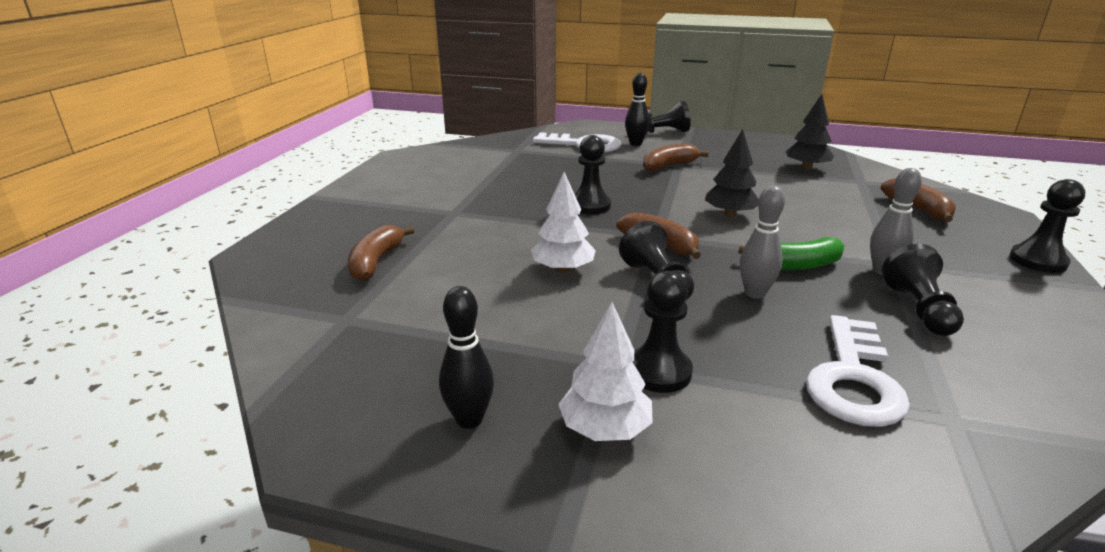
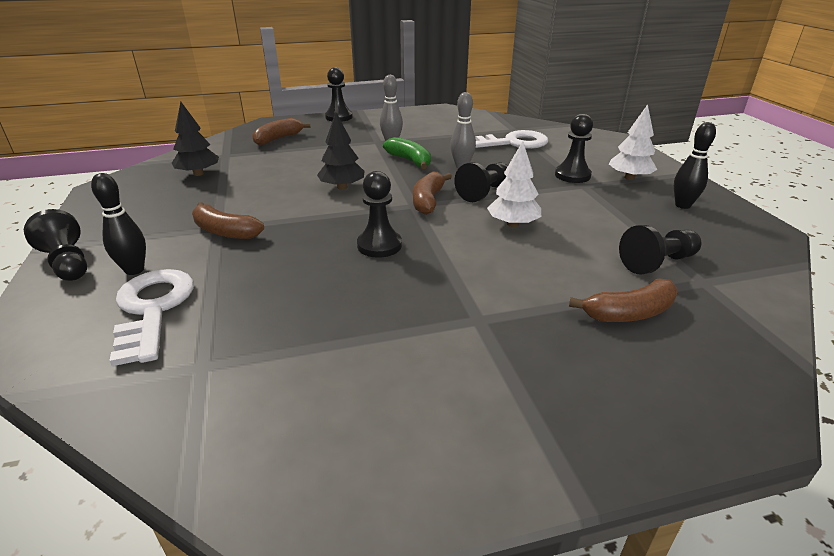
camera: 120 degrees left, 5 degrees up
(919, 309) = (429, 135): black pawn -> black pawn (657, 263)

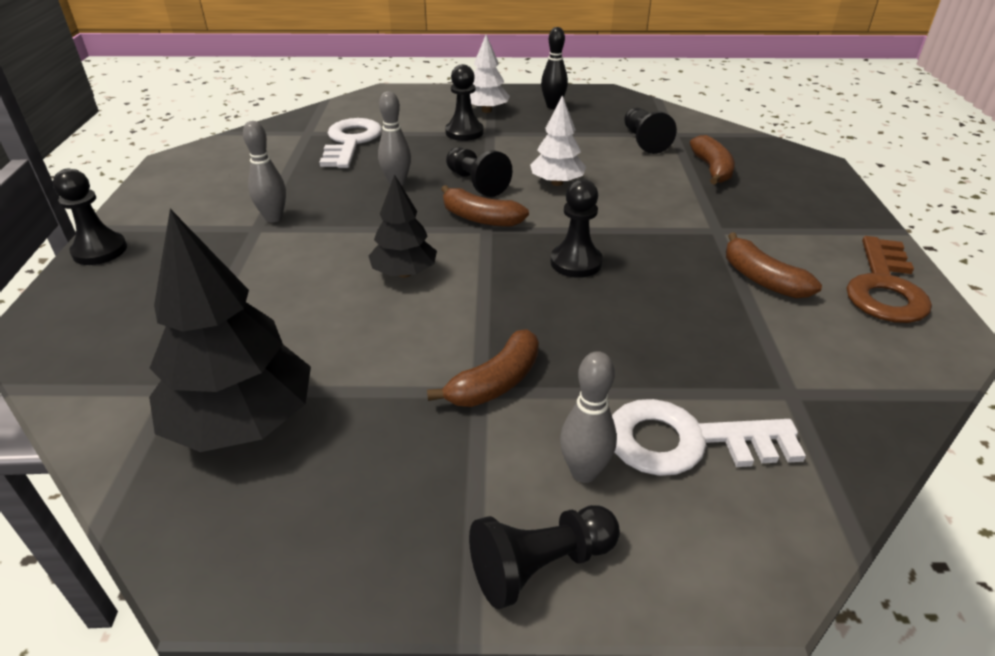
camera: 75 degrees left, 5 degrees up
(134, 270) = (584, 472): black bowling pin -> grey bowling pin
(198, 174) = (242, 422): black tree -> black tree, size x1.73
(278, 139) = (144, 322): brown banana -> brown banana (761, 279)
(402, 461) = (884, 288): none -> brown key
(410, 161) = (352, 213): green banana -> none

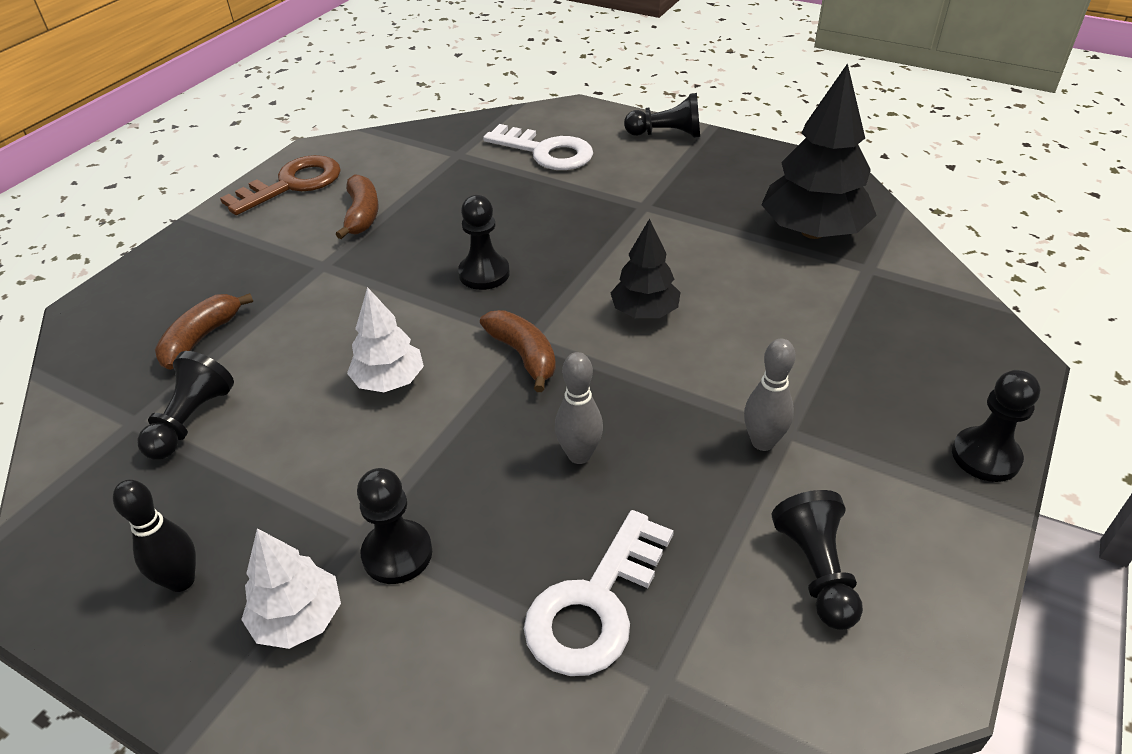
camera: 150 degrees left, 5 degrees up
(476, 183) = (481, 416): black pawn -> black pawn (816, 571)
(495, 383) = (630, 207): brown banana -> none
(584, 472) = (615, 156): grey bowling pin -> none

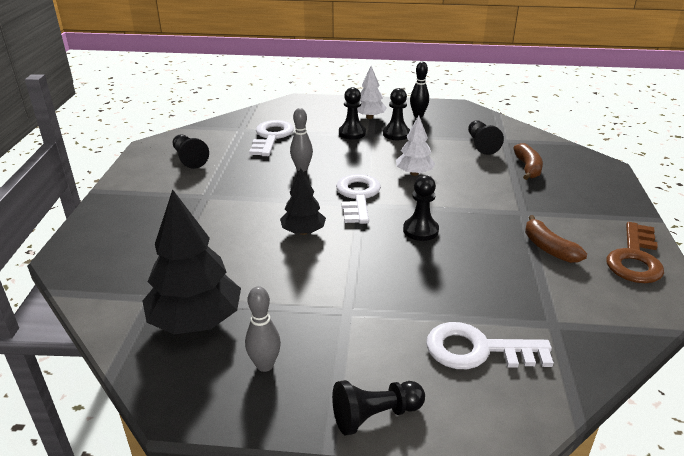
camera: 155 degrees right, 10 degrees down
(523, 355) = (357, 196): brown banana -> white key
(762, 442) = (217, 189): grey bowling pin -> grey bowling pin (265, 365)
(985, 456) = (103, 207): black pawn -> black pawn (396, 134)

